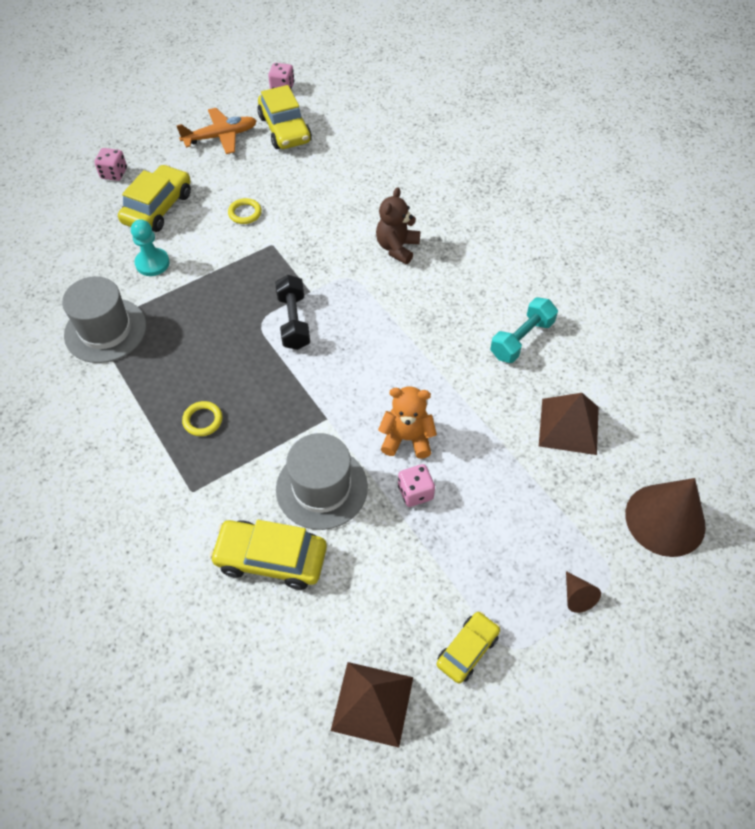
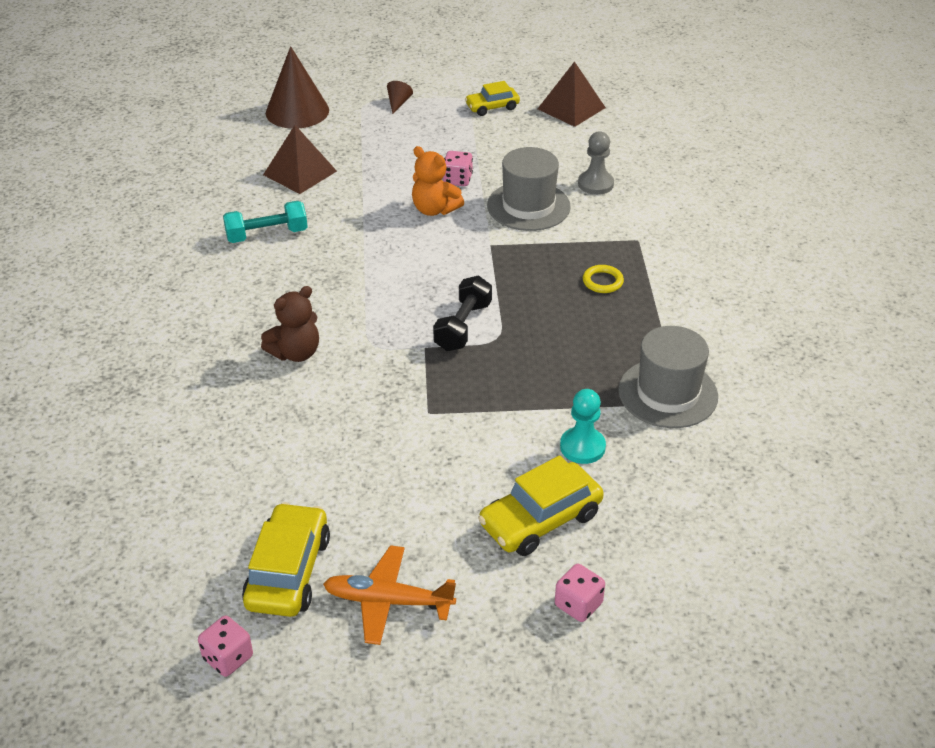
camera: 150 degrees left, 15 degrees down
(245, 213) = (433, 464): yellow ring -> none
(271, 559) = (595, 184): yellow car -> grey pawn

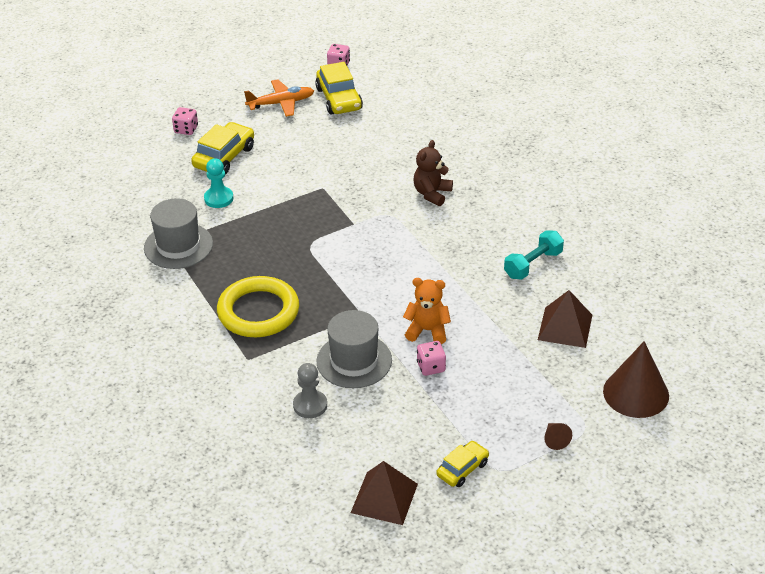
camera: 155 degrees right, 0 degrees up
(463, 326) = (338, 245): black dumbbell -> none
(602, 281) = (258, 311): yellow ring -> yellow ring, size x2.47

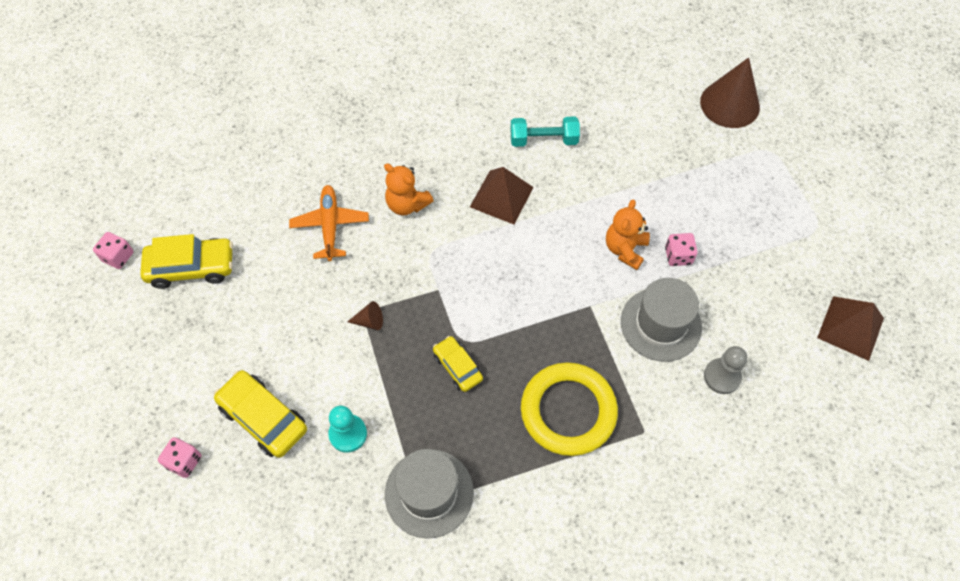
camera: 80 degrees left, 20 degrees up
(281, 103) = (173, 335): orange plane -> orange plane (330, 226)
(432, 194) = (407, 204): brown teddy bear -> orange teddy bear
(462, 469) = (815, 255): yellow car -> yellow car (457, 367)
(533, 264) = (543, 140): turquoise dumbbell -> turquoise dumbbell turned 60 degrees counterclockwise
(555, 439) = (782, 176): brown cone -> brown cone (369, 321)
(565, 327) = (637, 135): brown pyramid -> brown pyramid (501, 197)

